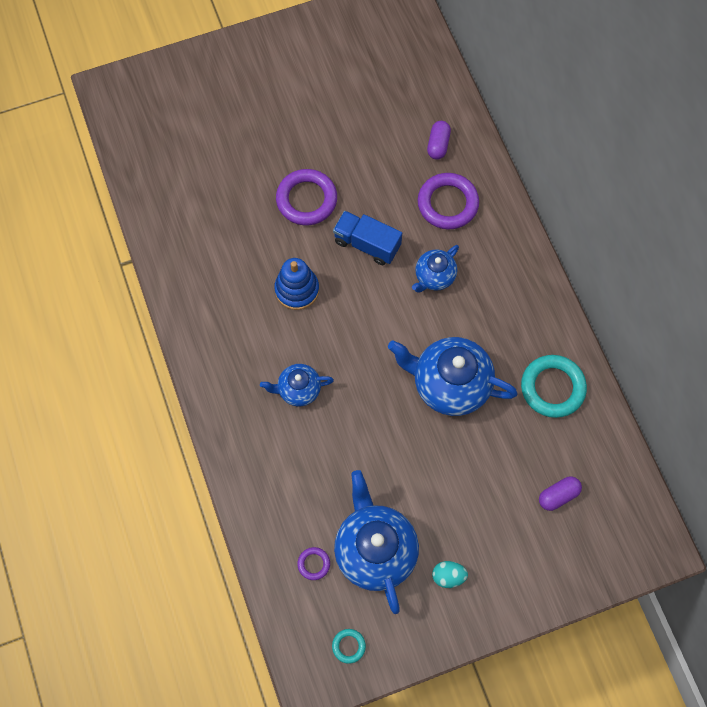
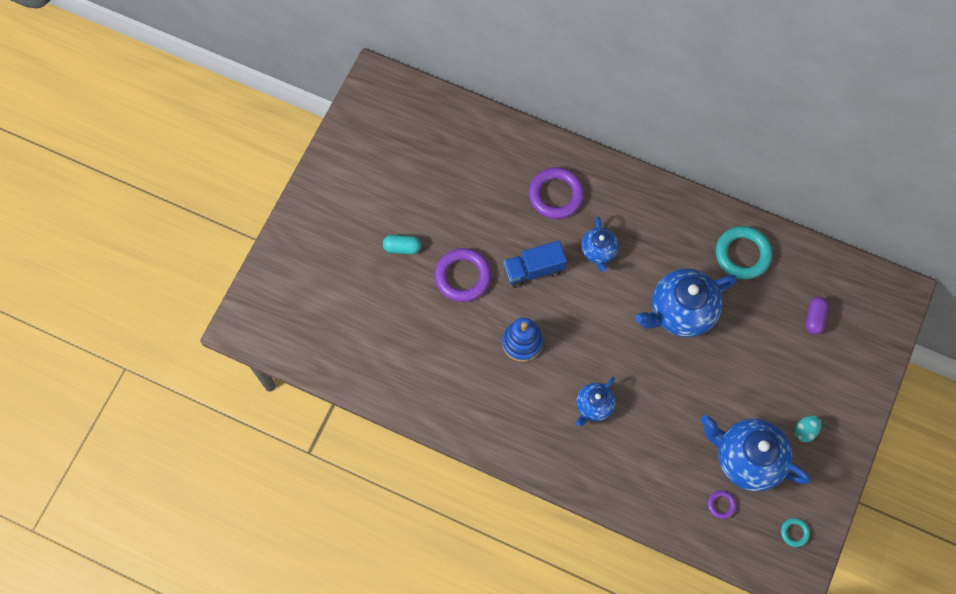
camera: 45 degrees left, 0 degrees up
(285, 137) = (402, 247): none -> turquoise capsule
(438, 145) = (508, 161): purple capsule -> none

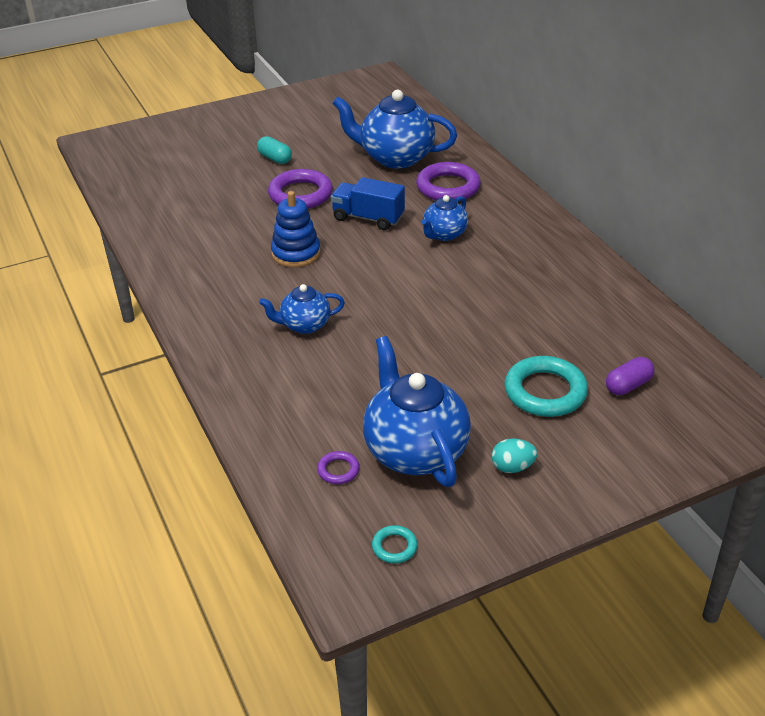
camera: 40 degrees right, 30 degrees down
(680, 312) = (477, 308): blue teapot -> blue teapot (395, 158)
(742, 254) = (594, 302): turquoise ring -> turquoise ring (545, 392)

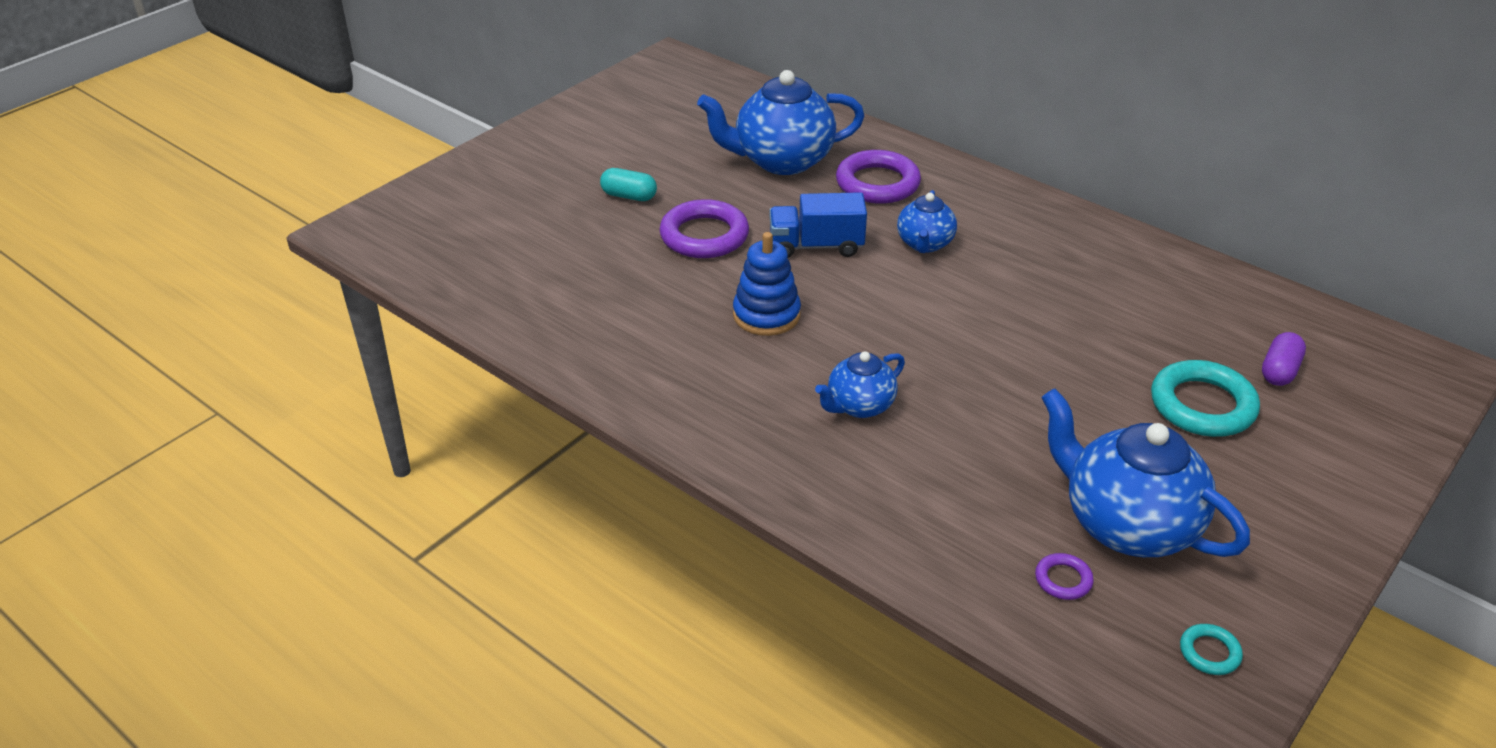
camera: 25 degrees left, 0 degrees up
(512, 467) = (1247, 508): turquoise egg -> none

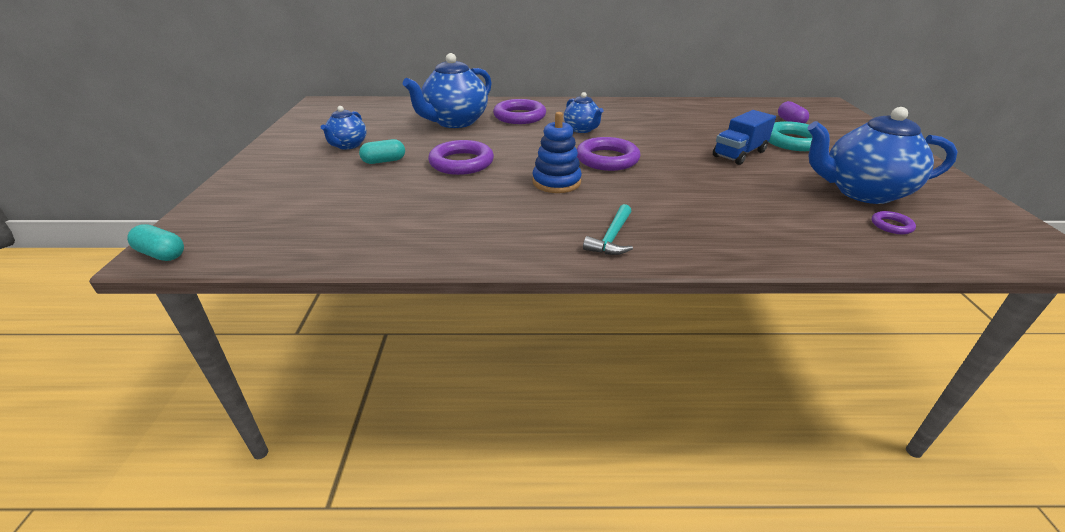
camera: 40 degrees left, 5 degrees down
(347, 233) = (162, 254): none -> turquoise capsule
(716, 415) = (612, 238): none -> turquoise hammer
(816, 246) = (531, 147): blue truck -> blue truck (739, 154)
(859, 406) = (674, 200): blue teapot -> blue teapot (347, 145)
(878, 309) = (607, 159): none -> purple ring
(1209, 652) = (987, 222): turquoise ring -> none

